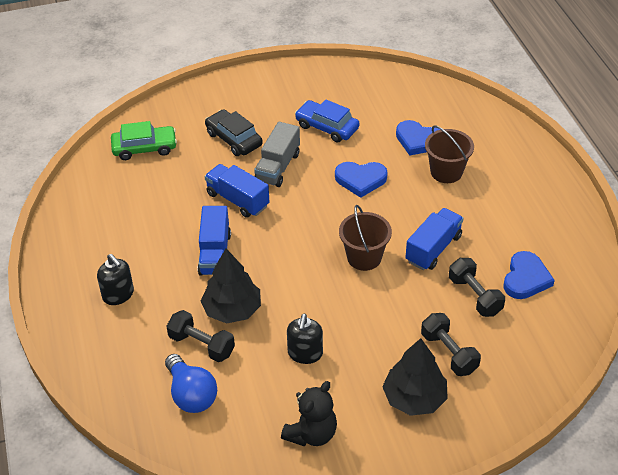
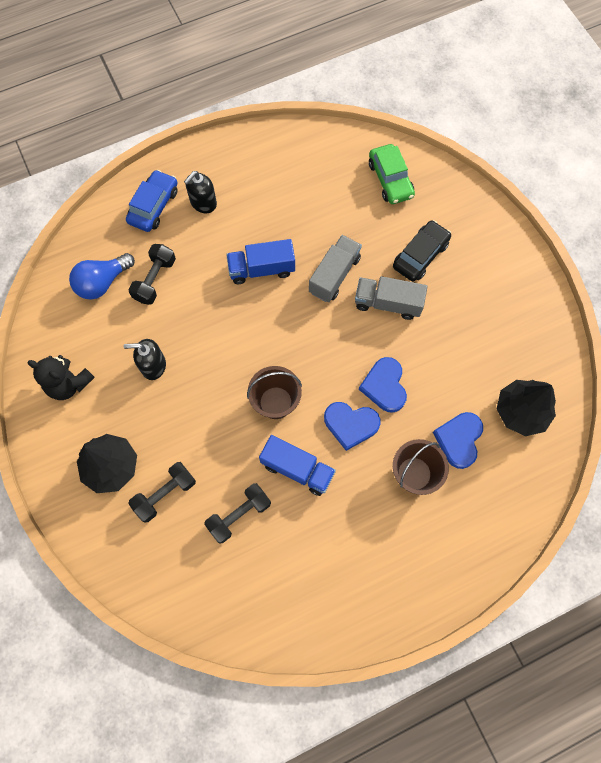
camera: 80 degrees right, 25 degrees up
(232, 309) = (197, 296): black tree -> black tree (521, 411)
(237, 200) = (334, 275): blue truck -> grey truck
(327, 127) = (459, 342): blue car -> blue car (154, 206)
(526, 278) = (269, 567): blue heart -> blue heart (350, 424)

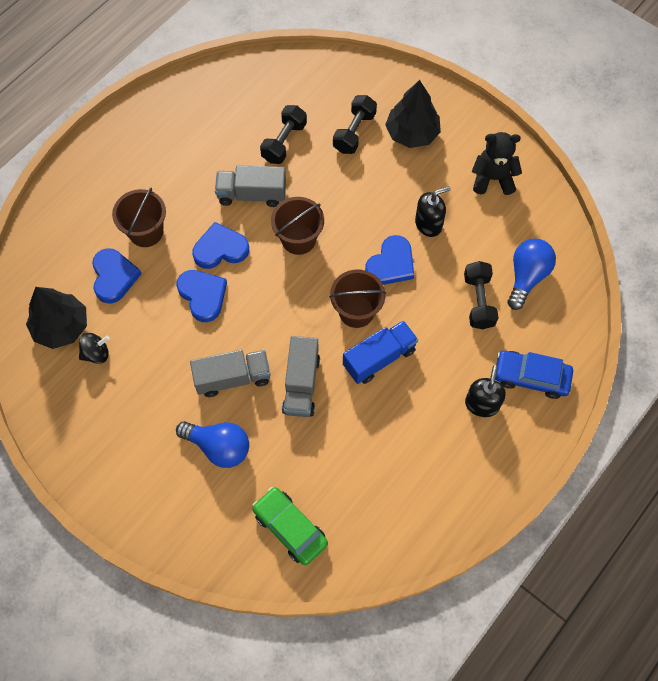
camera: 155 degrees right, 5 degrees down
(154, 206) = (531, 377): blue car -> blue car turned 105 degrees clockwise
(207, 343) = (391, 264): none -> blue heart
(259, 315) = (356, 311): none -> brown bucket
(297, 469) = (252, 194): blue truck -> grey truck
(420, 255) = (219, 447): black car -> blue light bulb
(496, 373) = (96, 353): none -> black spinning top

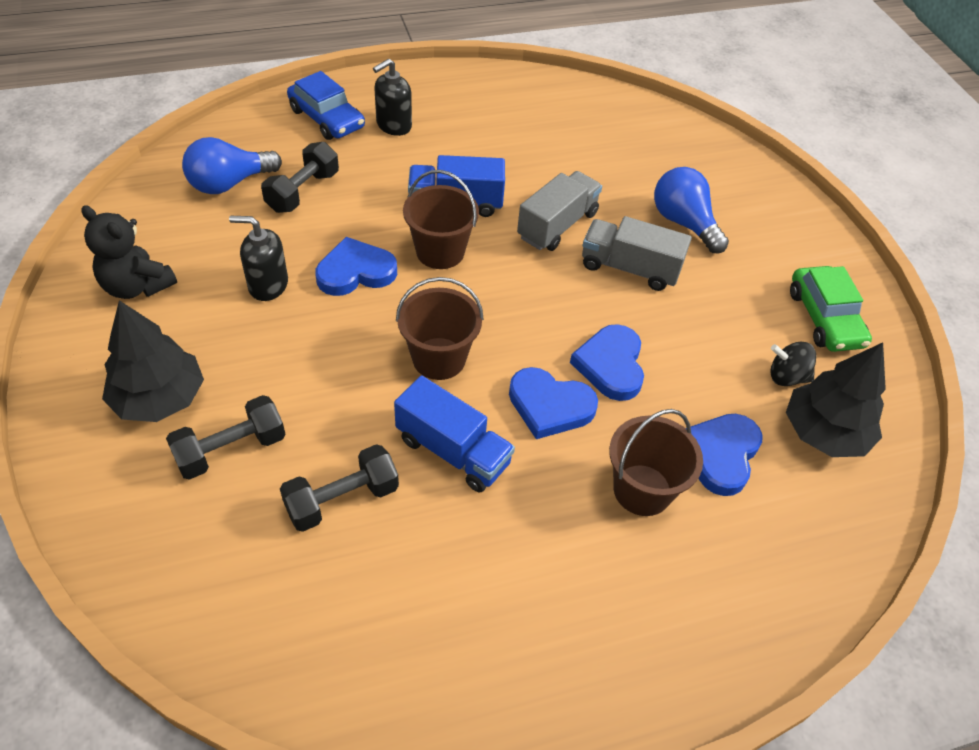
camera: 150 degrees left, 15 degrees down
(252, 194) = (453, 451): grey truck -> blue truck
(290, 528) = (651, 140): green car -> green car (824, 318)

